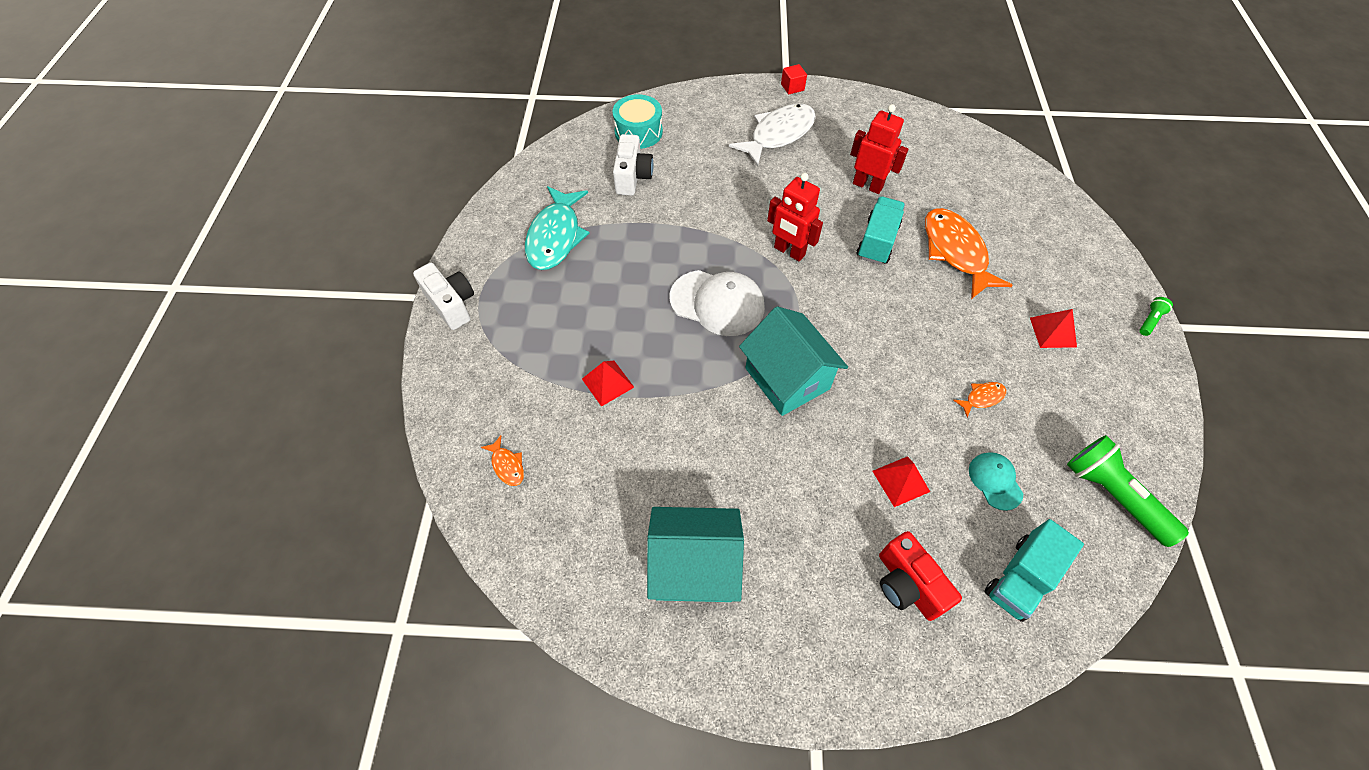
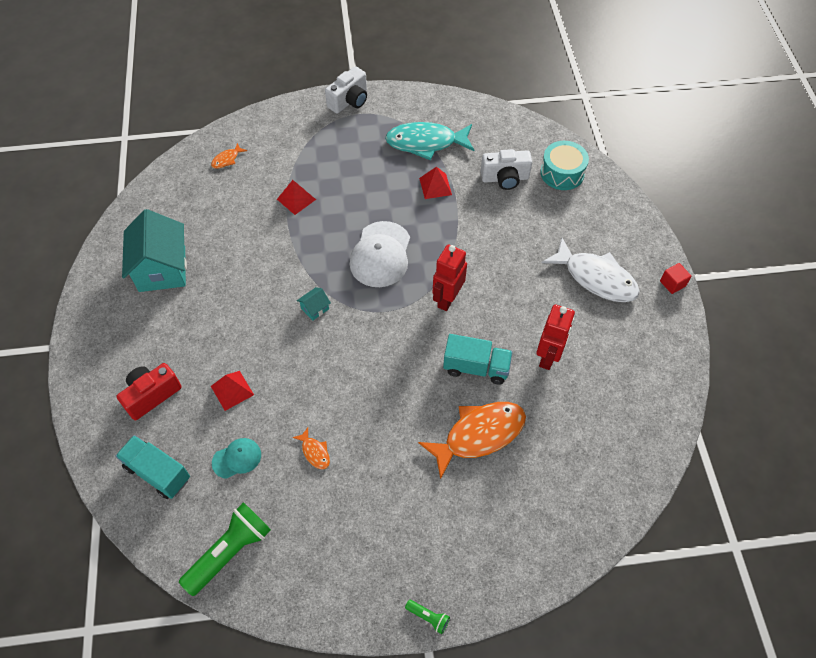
camera: 80 degrees right, 0 degrees up
(787, 378) = (315, 308): turquoise house -> turquoise house, size x0.41
(1053, 332) = (396, 518): red pyramid -> red pyramid (435, 186)

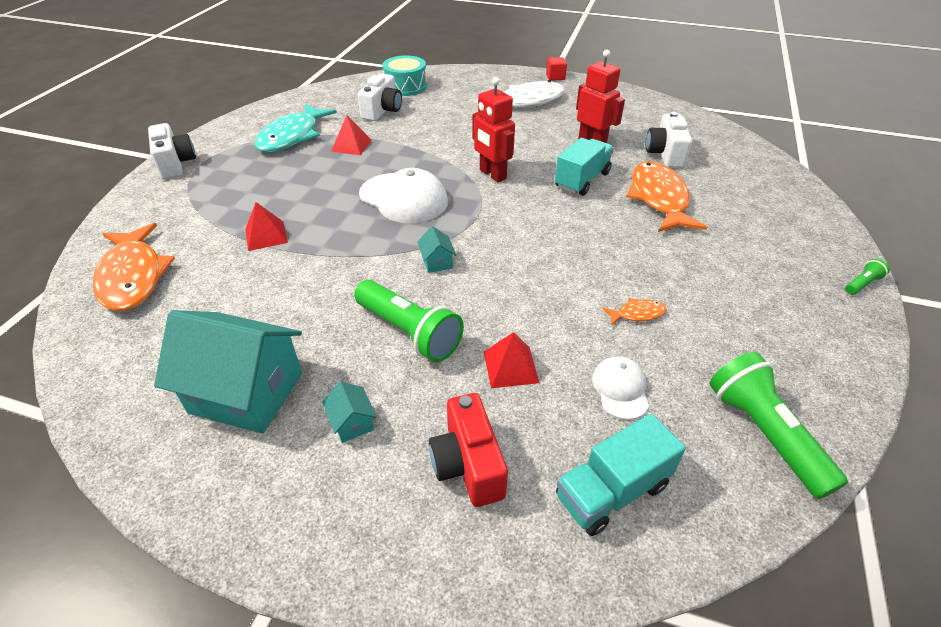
camera: 65 degrees left, 15 degrees down
(160, 328) = (352, 423): none -> turquoise house
(227, 159) = (133, 276): orange fish -> orange fish, size x2.31
(237, 458) = (620, 389): turquoise cap -> white cap
(239, 323) = (409, 332): none -> green flashlight
(564, 424) = (665, 154): none -> white camera

